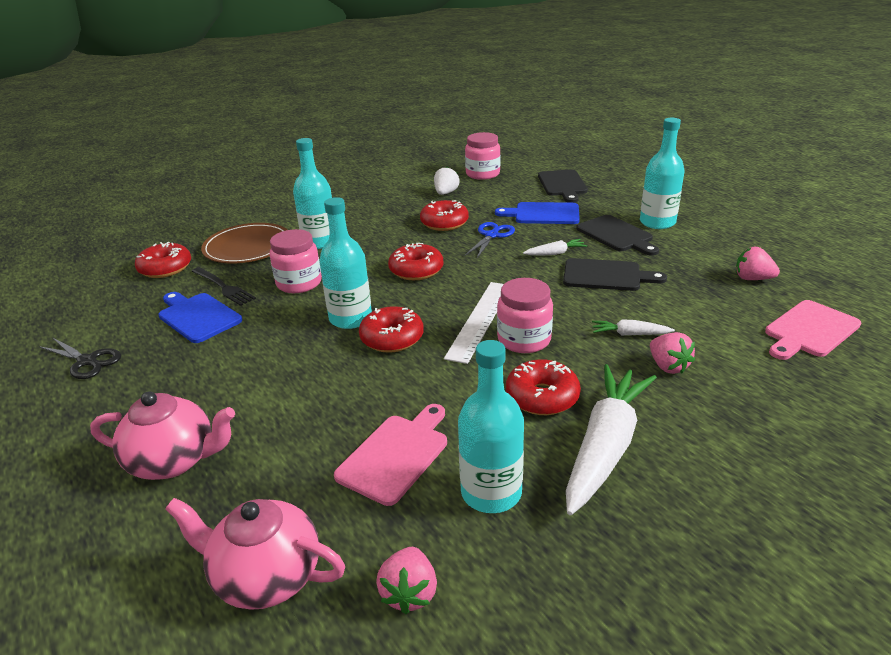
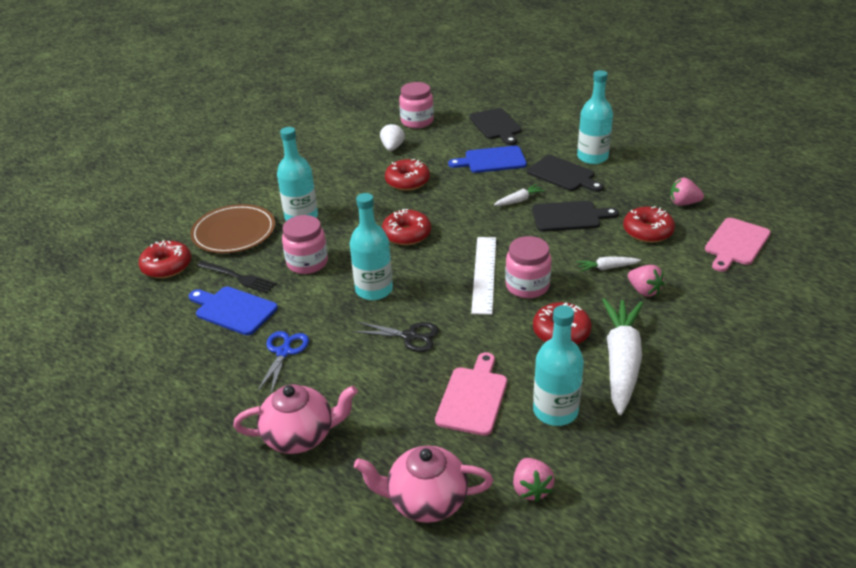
camera: 15 degrees left, 5 degrees up
(87, 361) = (160, 369): black scissors -> black scissors (410, 336)
(392, 338) = (419, 302): red donut -> red donut (647, 231)
(492, 235) = (456, 189): blue scissors -> blue scissors (284, 352)

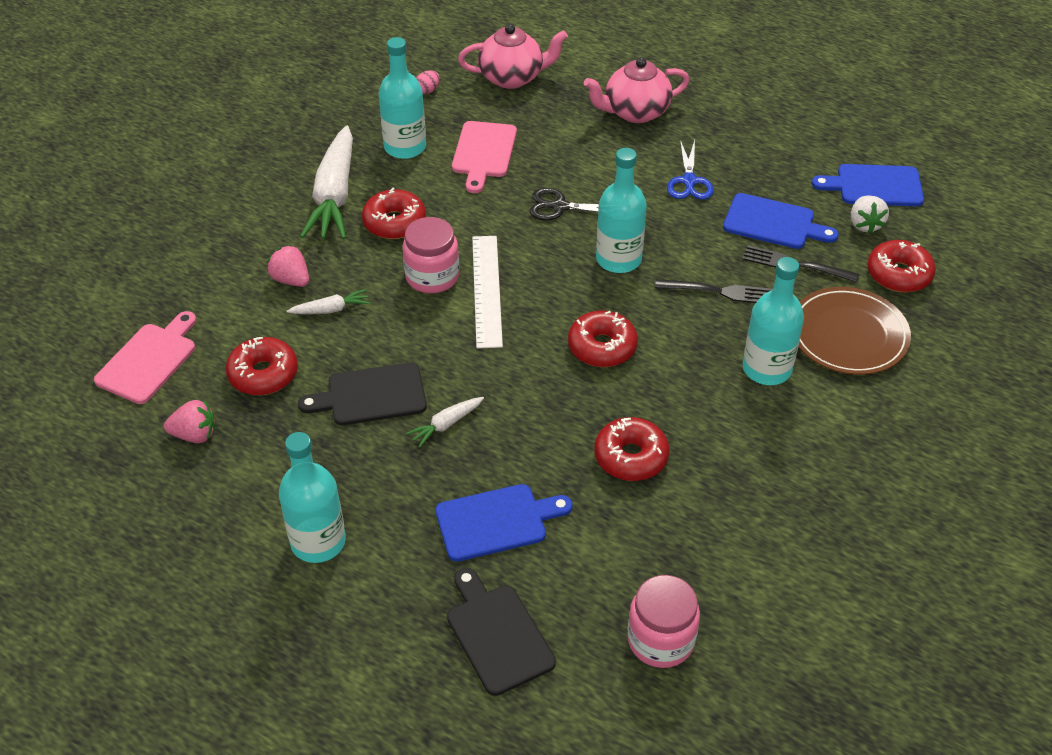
camera: 170 degrees right, 10 degrees up
(124, 336) = (874, 186): none -> blue cutting board
(307, 263) = (719, 292): pink jar -> black fork
(392, 147) = (684, 548): white strawberry -> white strawberry (865, 224)
(531, 489) = (427, 90): pink strawberry -> pink egg
(563, 175) = (373, 490): black cutting board -> none

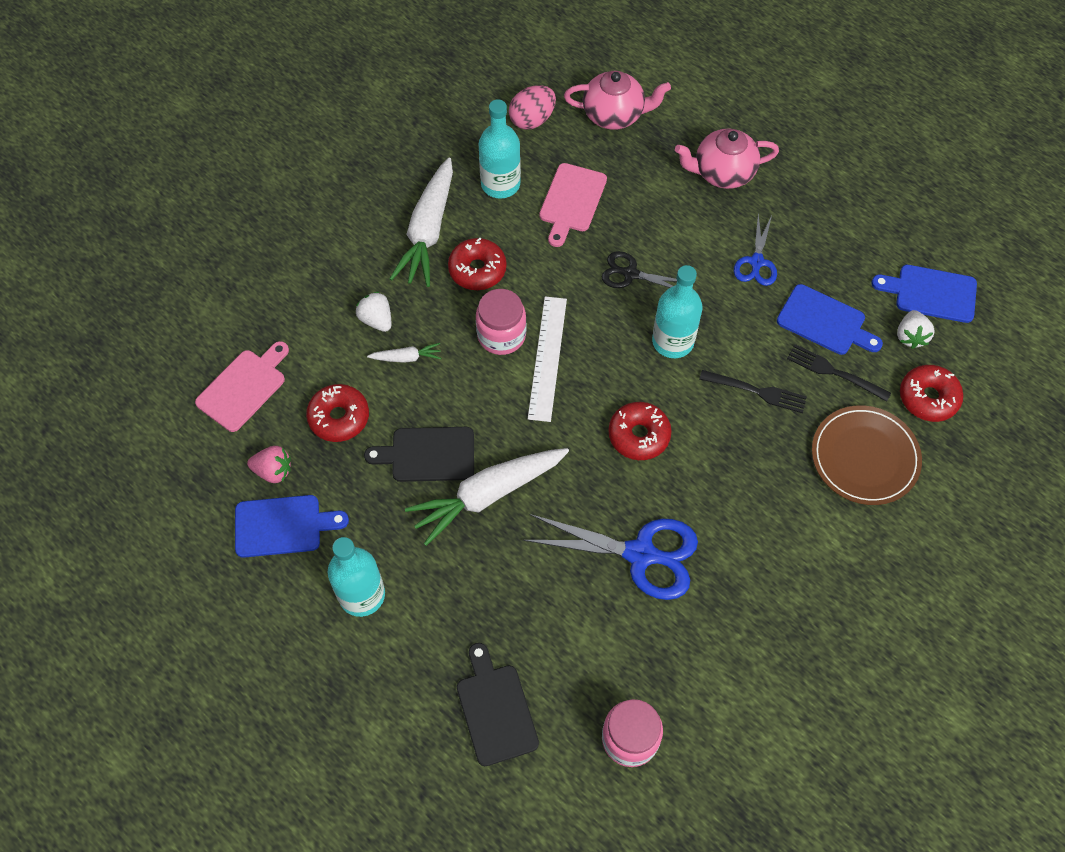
camera: 10 degrees right, 15 degrees up
(291, 280) = (376, 320): pink strawberry -> white strawberry
(427, 90) = (532, 120): pink egg -> pink egg, size x1.91
(446, 425) = (487, 495): white carrot -> white carrot, size x2.23
(496, 521) = (514, 600): blue cutting board -> blue cutting board (283, 525)
(631, 457) = (641, 554): red donut -> blue scissors
(766, 369) = (781, 482): turquoise bottle -> none

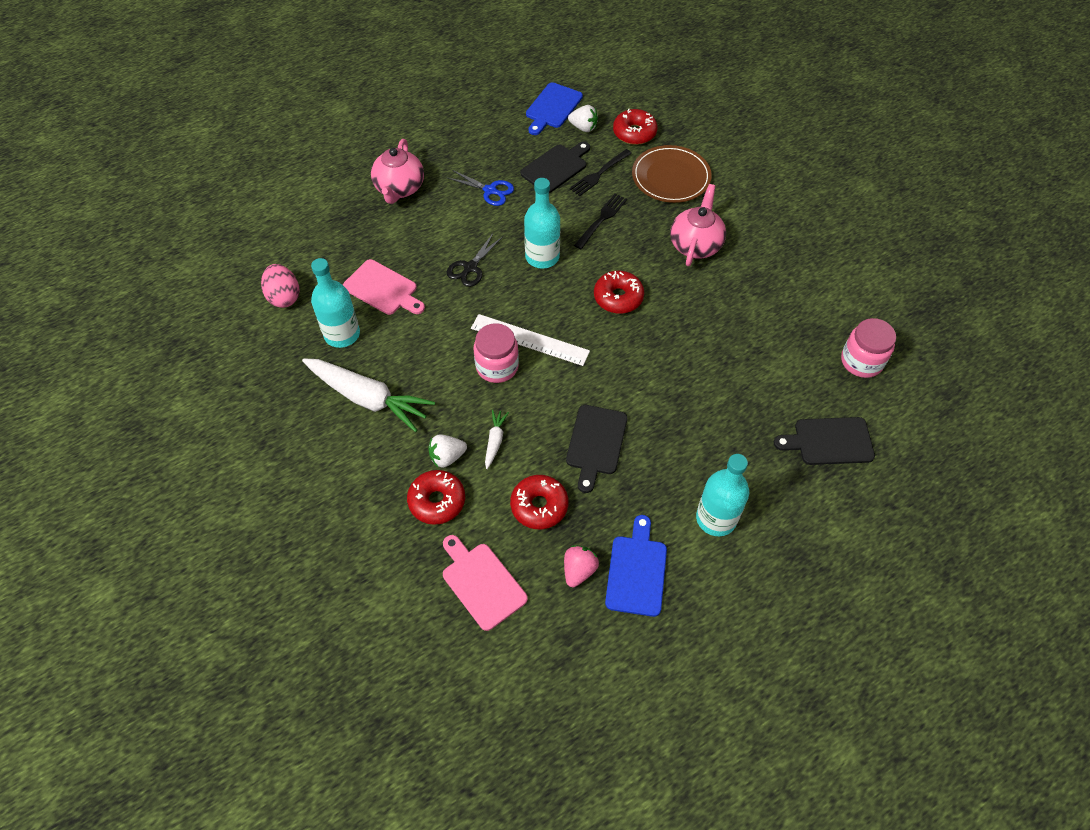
camera: 75 degrees left, 5 degrees down
(477, 270) = (424, 370): red donut -> red donut (437, 501)
(487, 495) = (645, 408): white carrot -> none
(614, 115) = (308, 240): pink teapot -> pink teapot (695, 245)
(641, 554) = (718, 320): blue scissors -> none
(825, 322) = (556, 167): blue cutting board -> black cutting board

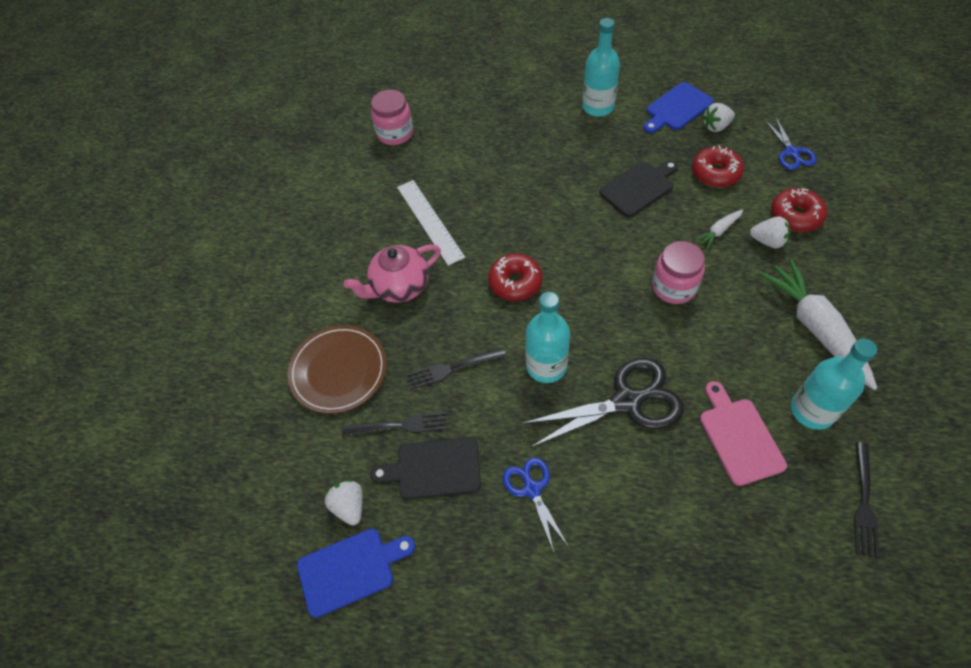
camera: 135 degrees left, 0 degrees up
(284, 297) = (864, 502): pink egg -> black fork
(399, 189) = (637, 574): pink teapot -> none
(470, 268) = (628, 401): black scissors -> black scissors, size x1.75
(481, 583) = (791, 153): pink cutting board -> blue scissors
(530, 339) = (626, 293): white ruler -> white ruler (429, 221)
(579, 570) = (716, 126): pink strawberry -> white strawberry
(634, 133) = (308, 454): red donut -> none
(829, 441) = (478, 105): black cutting board -> none

